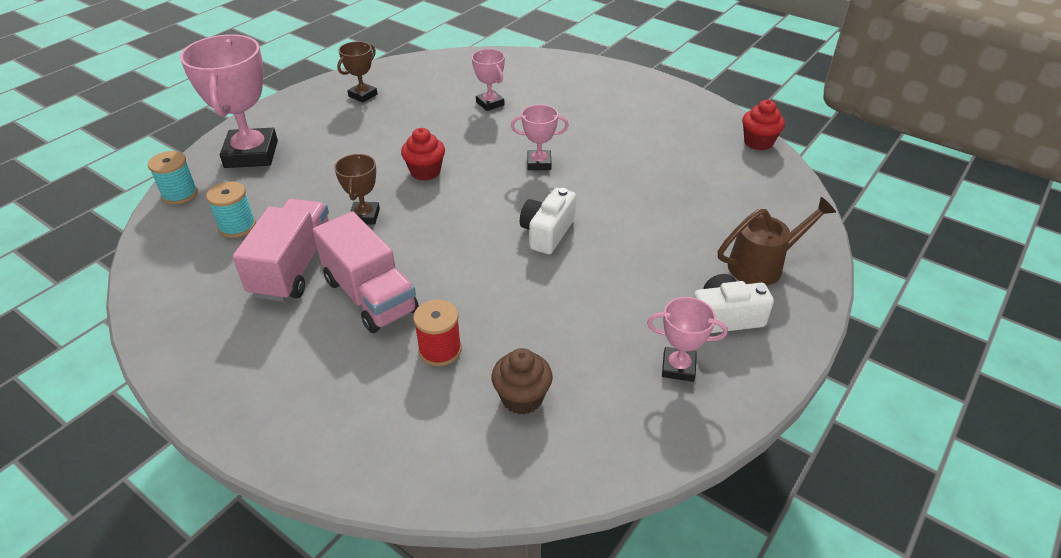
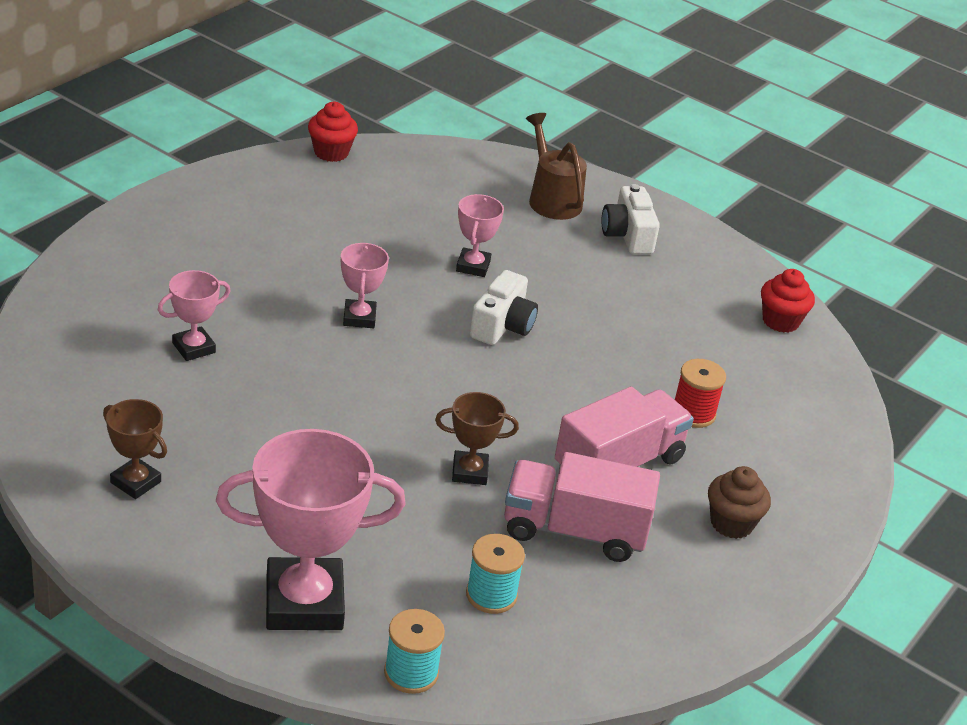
camera: 95 degrees left, 5 degrees down
(425, 172) = (370, 416): red cupcake -> red cupcake (780, 321)
(522, 398) = (744, 365): brown cupcake -> brown cupcake (731, 523)
(547, 232) = (502, 326): white camera -> white camera turned 90 degrees counterclockwise
(678, 367) = (693, 272): pink trophy -> pink trophy (473, 266)

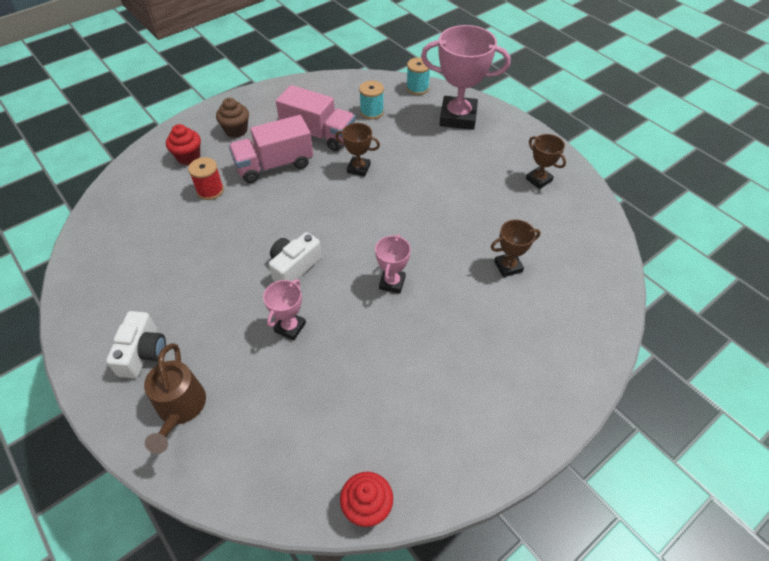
camera: 160 degrees left, 15 degrees up
(193, 348) = (508, 266): pink trophy -> brown trophy
(780, 321) = (95, 253): red cupcake -> red cupcake (188, 157)

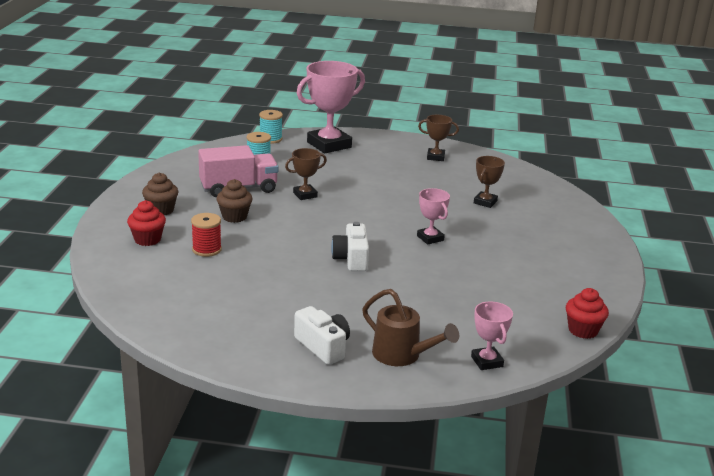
camera: 45 degrees left, 25 degrees down
(274, 165) = (234, 217): pink truck -> brown cupcake
(290, 327) = (403, 286): pink trophy -> pink trophy (487, 361)

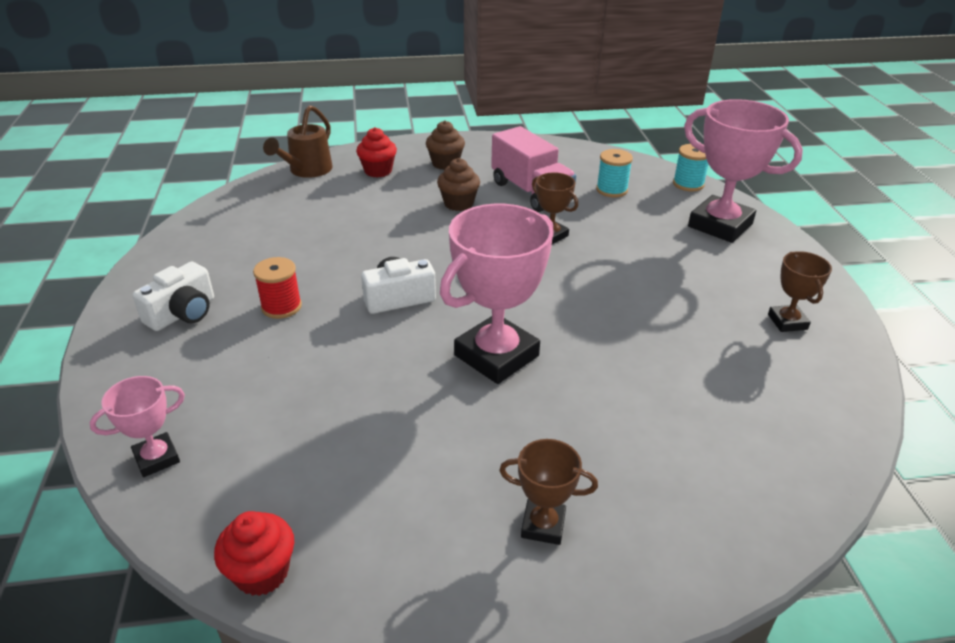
camera: 75 degrees right, 10 degrees up
(207, 249) = (373, 204): red spool -> red spool (281, 307)
(402, 356) = (167, 376): brown watering can -> brown watering can (306, 171)
(430, 238) = (496, 355): pink trophy -> pink trophy, size x1.98
(485, 202) = (666, 398): brown trophy -> brown trophy (543, 525)

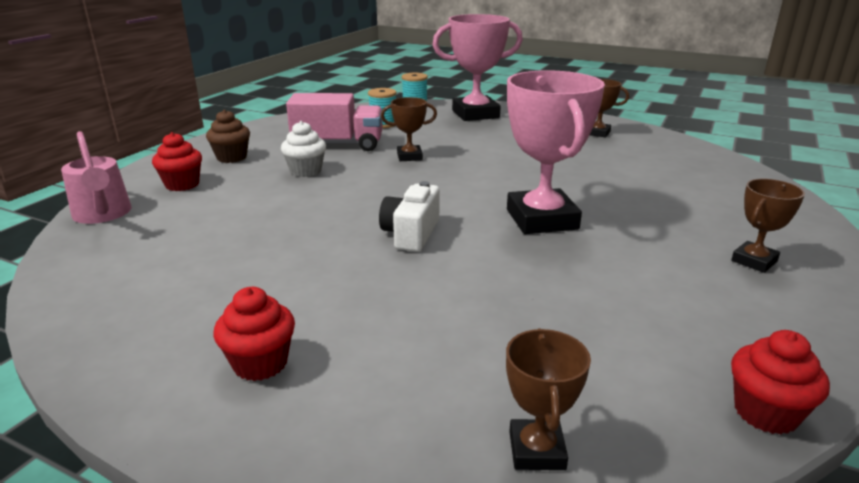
camera: 55 degrees left, 10 degrees down
(157, 458) = (537, 450): pink trophy -> brown trophy
(183, 313) = (260, 363): white camera -> red cupcake
(281, 307) = (341, 294): red spool -> none
(306, 171) = (103, 215): brown watering can -> pink watering can
(458, 203) = (306, 171): brown cupcake -> white cupcake

